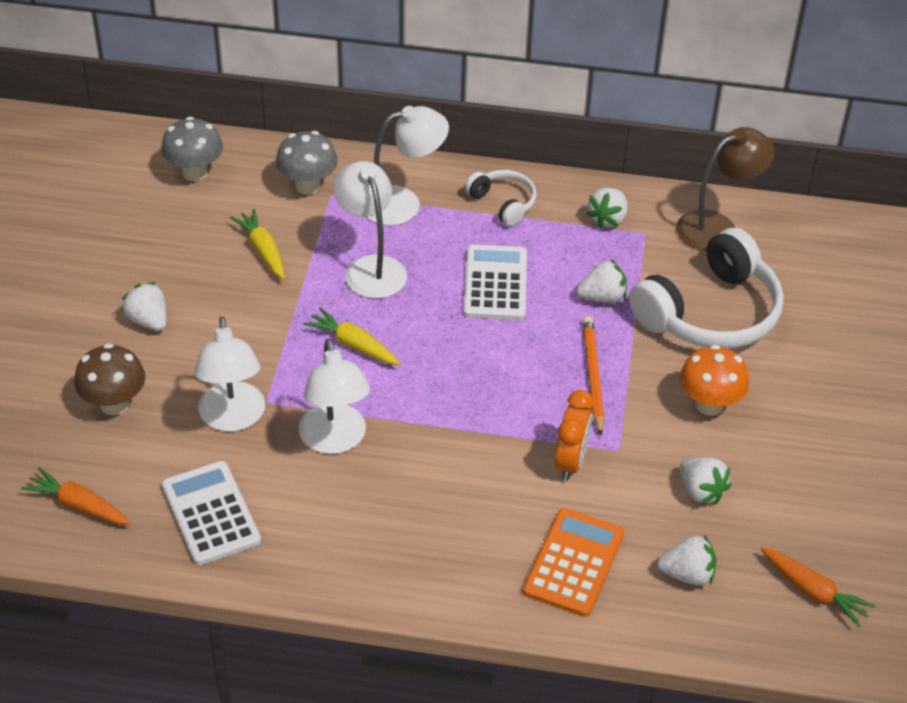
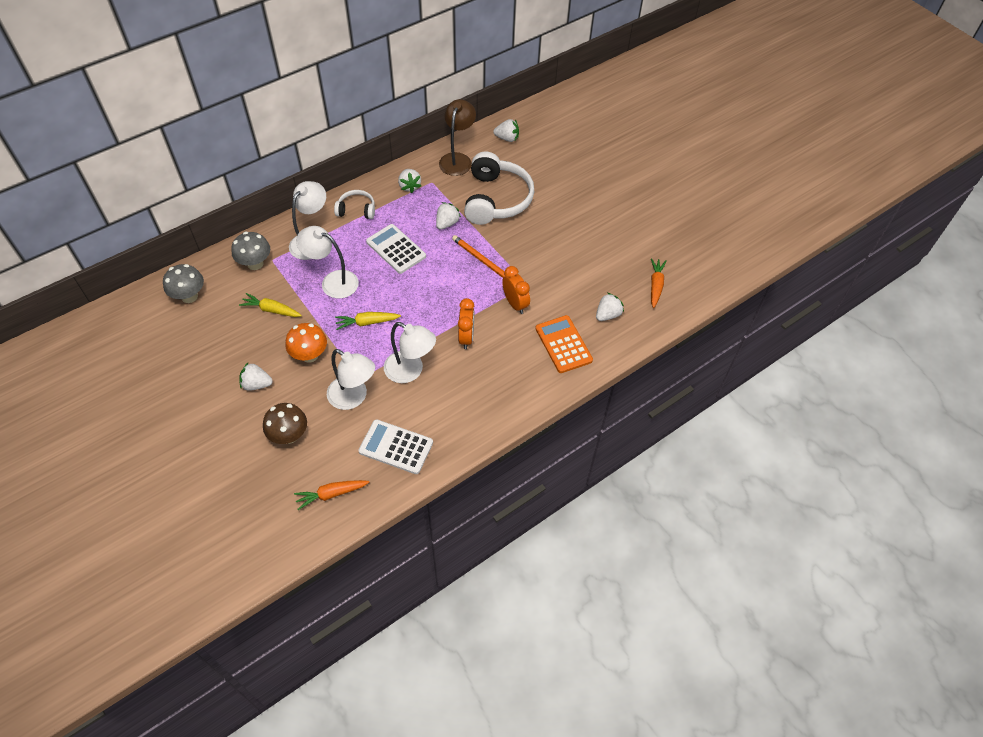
camera: 45 degrees left, 10 degrees up
(454, 454) = (466, 337): none -> orange clock
(701, 491) = (575, 277): white strawberry -> white strawberry (507, 138)
(709, 404) = (539, 239): orange mushroom -> orange mushroom (309, 355)
(813, 592) = (655, 285): orange carrot -> orange carrot turned 75 degrees counterclockwise

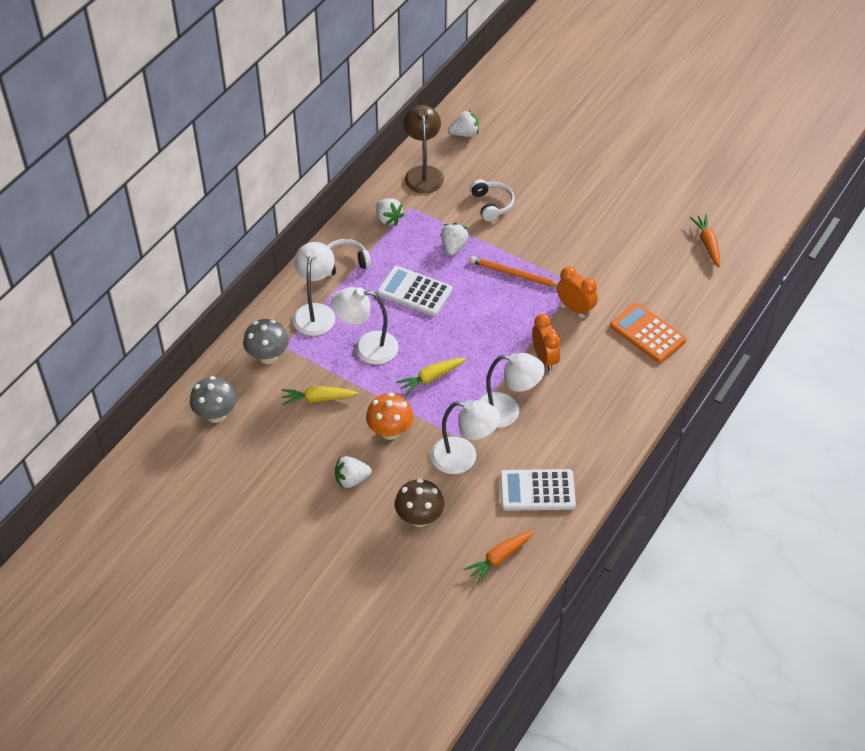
camera: 20 degrees left, 5 degrees down
(496, 199) = (492, 204): white headphones -> white headphones, size x0.50
(607, 315) = (675, 289): white strawberry -> none

